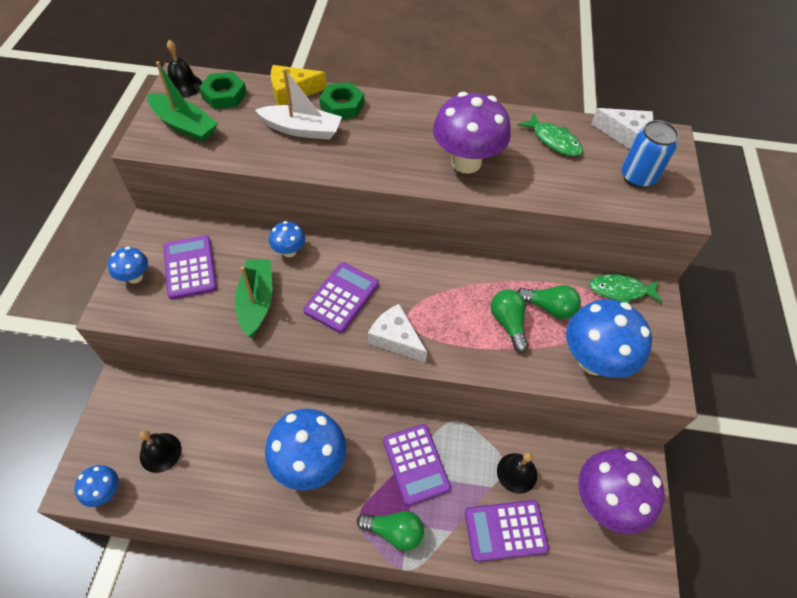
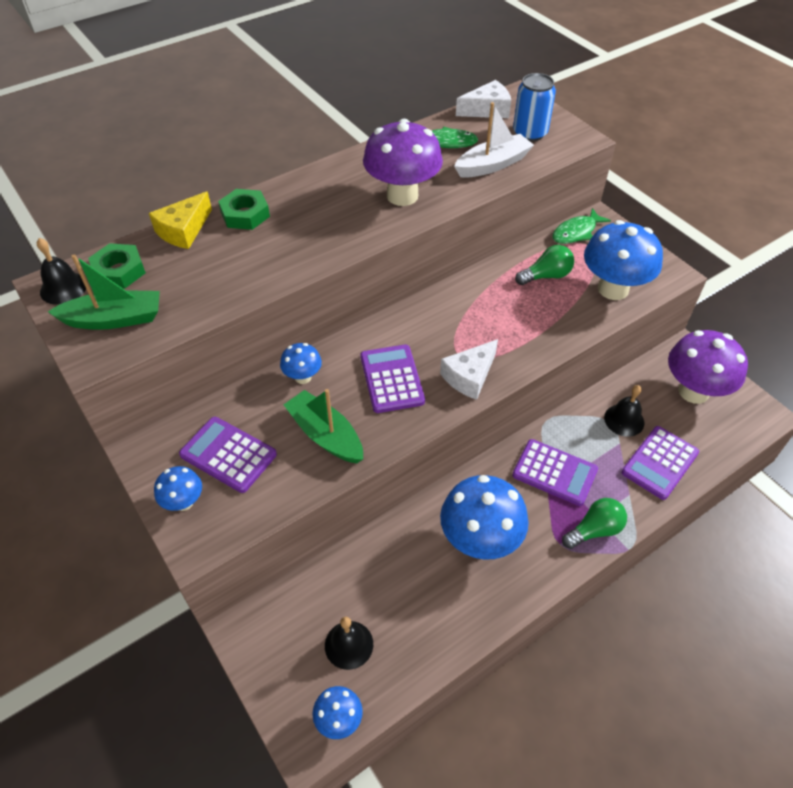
camera: 40 degrees left, 5 degrees down
(302, 129) = (235, 254): white boat -> white boat (492, 165)
(395, 339) = (469, 376): white cheese -> white cheese turned 45 degrees counterclockwise
(508, 323) = (532, 306): green light bulb -> none

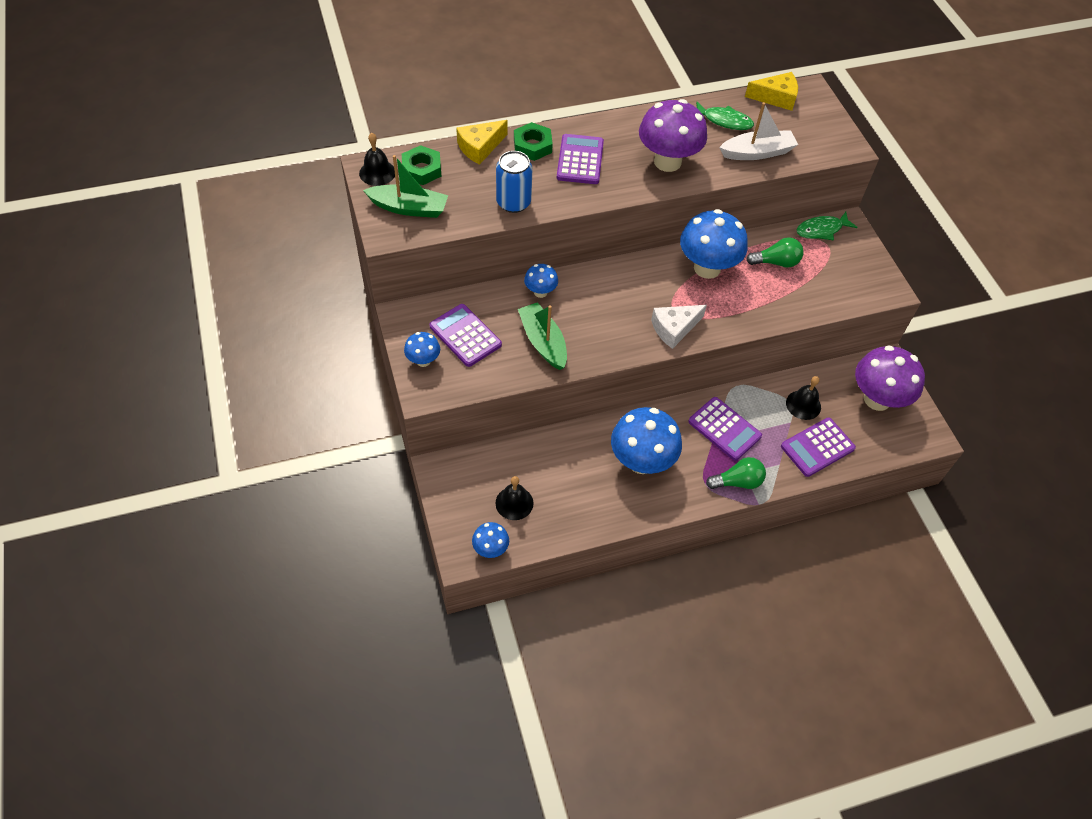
camera: 15 degrees right, 5 degrees up
(392, 379) = (610, 313): purple calculator -> purple calculator (580, 160)
(487, 110) = (776, 98): white cheese -> yellow cheese
(530, 133) = (804, 130): blue can -> blue can (513, 202)
(613, 289) = (830, 289): blue mushroom -> blue mushroom (707, 268)

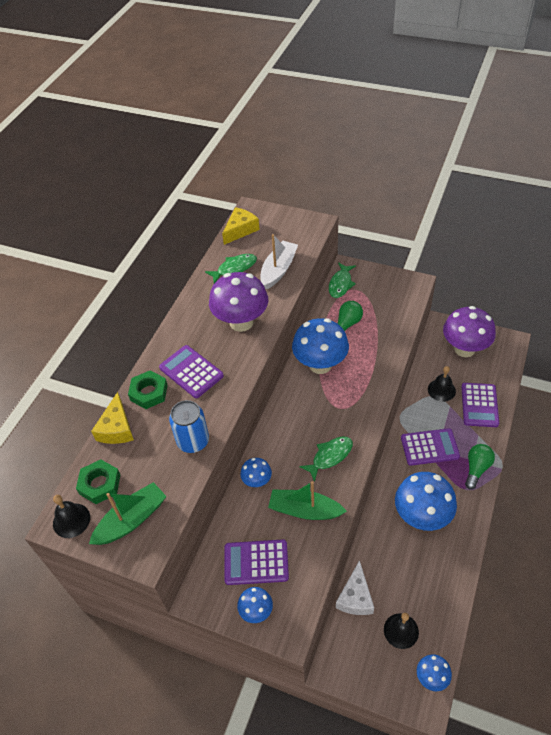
camera: 45 degrees left, 5 degrees down
(614, 330) = (330, 456): none -> green fish
(674, 329) = (357, 418): white cheese -> white cheese (355, 597)

